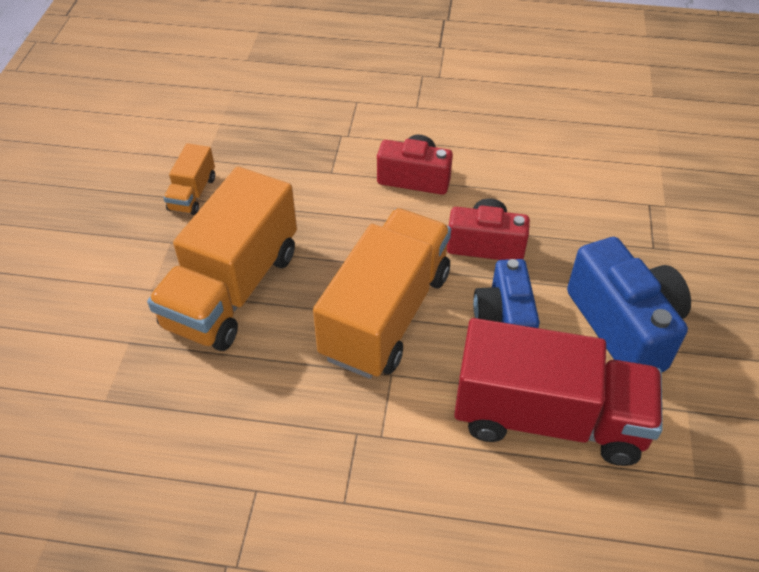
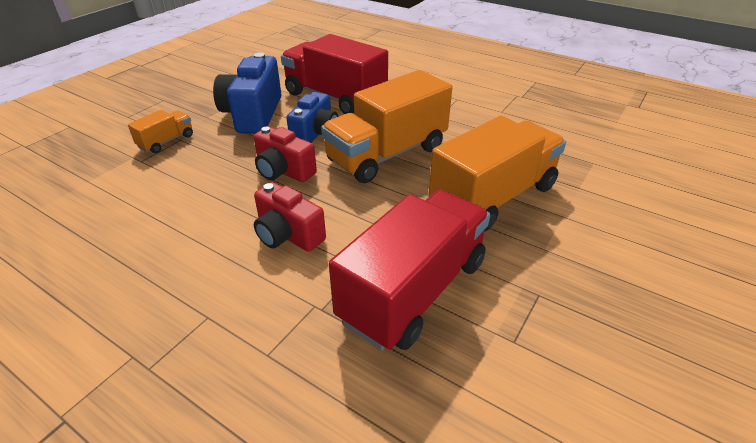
camera: 155 degrees left, 10 degrees down
(192, 194) = (517, 291): orange truck -> orange truck (166, 141)
(278, 168) = (413, 291): none -> red truck

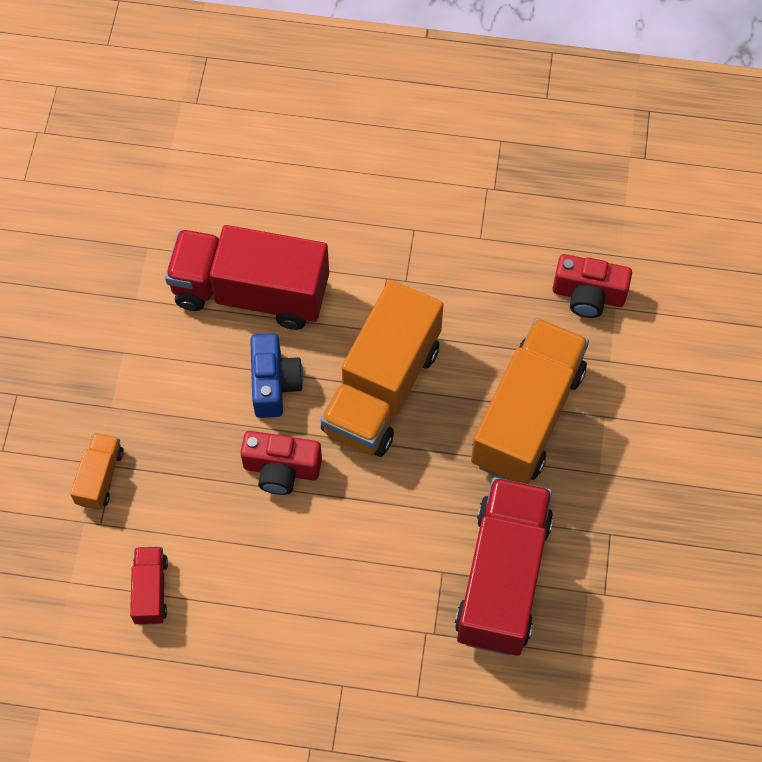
camera: 25 degrees left, 25 degrees up
(131, 202) = (151, 590): none -> red truck
(253, 114) = (167, 376): blue camera -> none
(288, 235) = (349, 562): red camera -> red camera (588, 295)

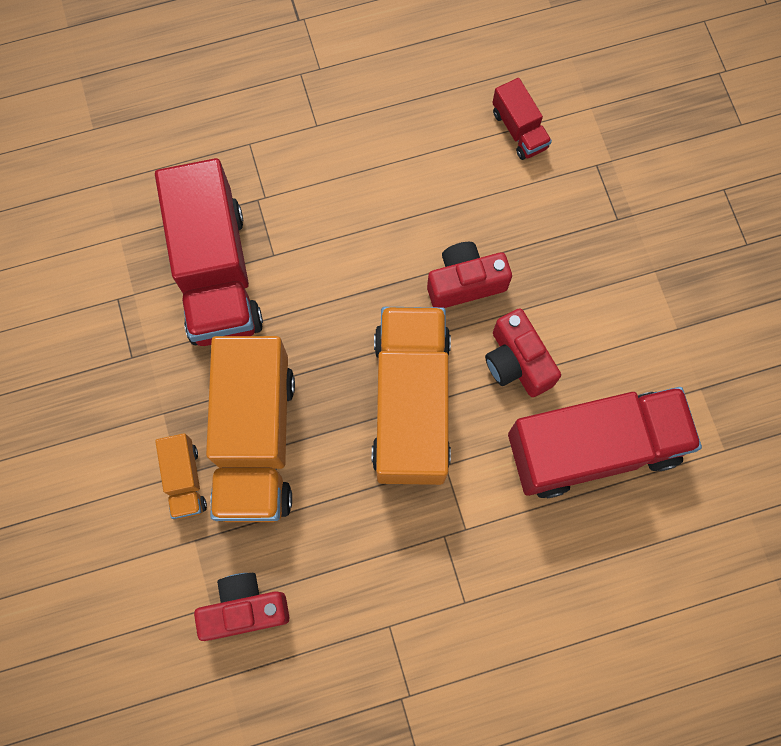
camera: 155 degrees right, 10 degrees up
(100, 477) = (622, 204): orange truck -> orange truck (185, 480)
(274, 384) = (517, 362): blue camera -> red camera

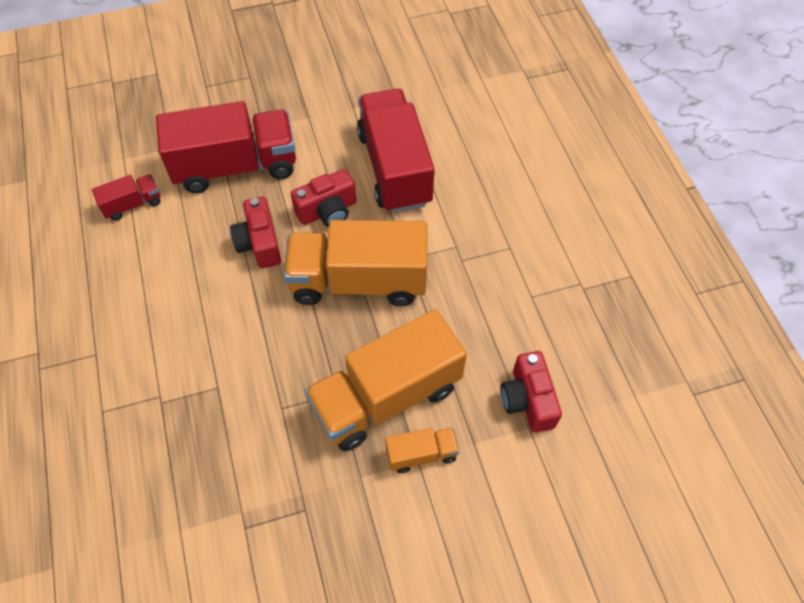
camera: 90 degrees left, 15 degrees down
(216, 273) = (229, 436): red truck -> red truck (236, 167)
(255, 440) = (386, 396): orange truck -> orange truck turned 150 degrees clockwise

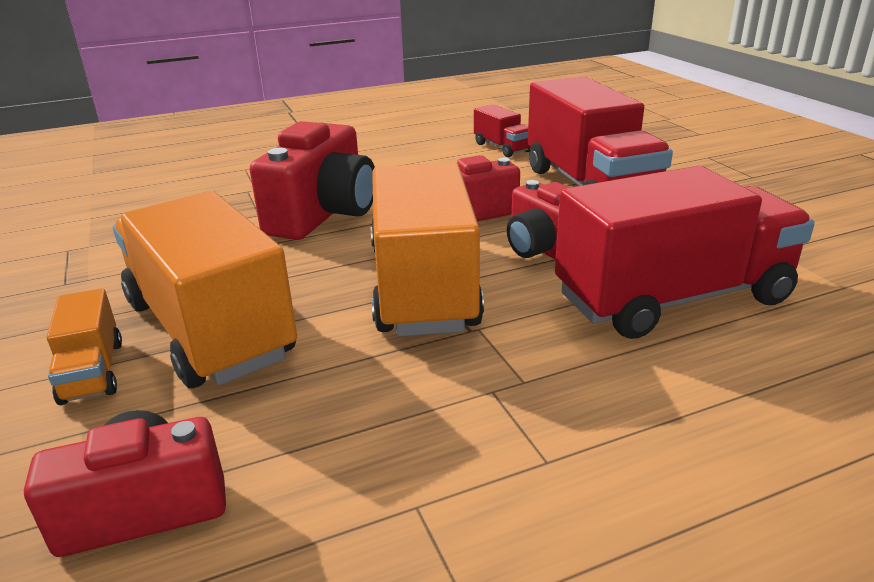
camera: 85 degrees right, 30 degrees down
(232, 339) = (323, 214): none -> red camera

